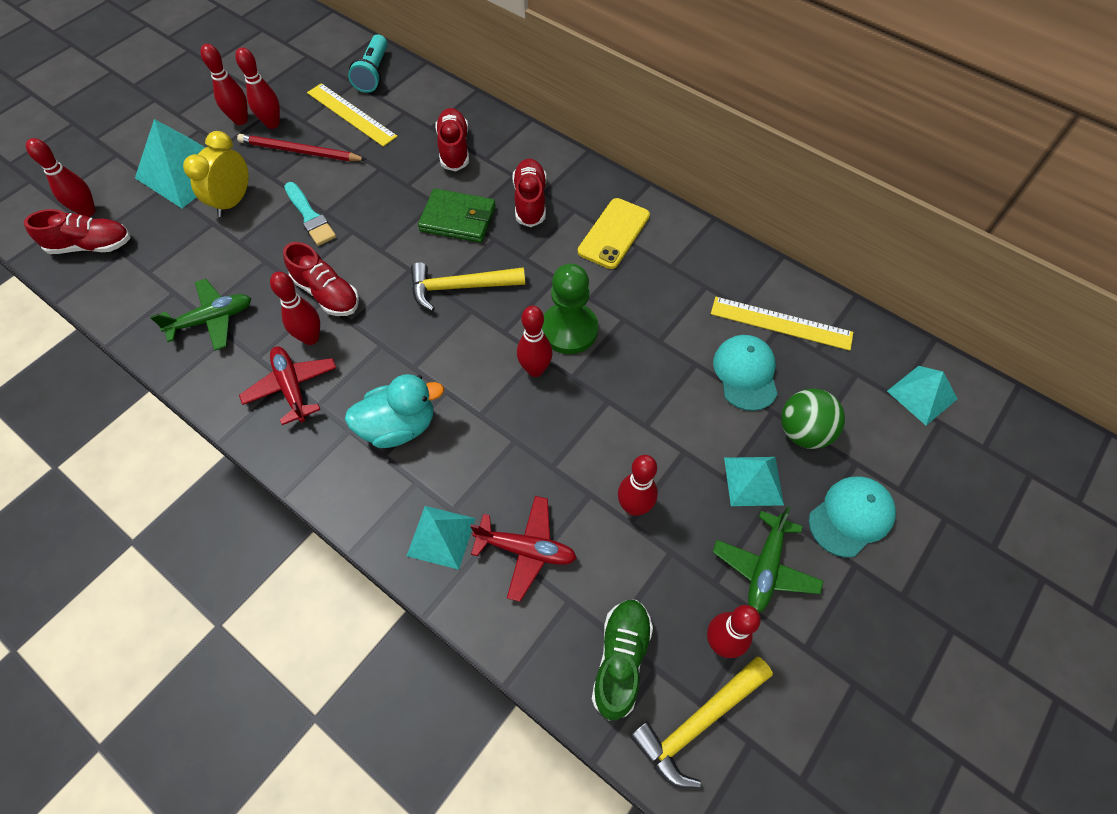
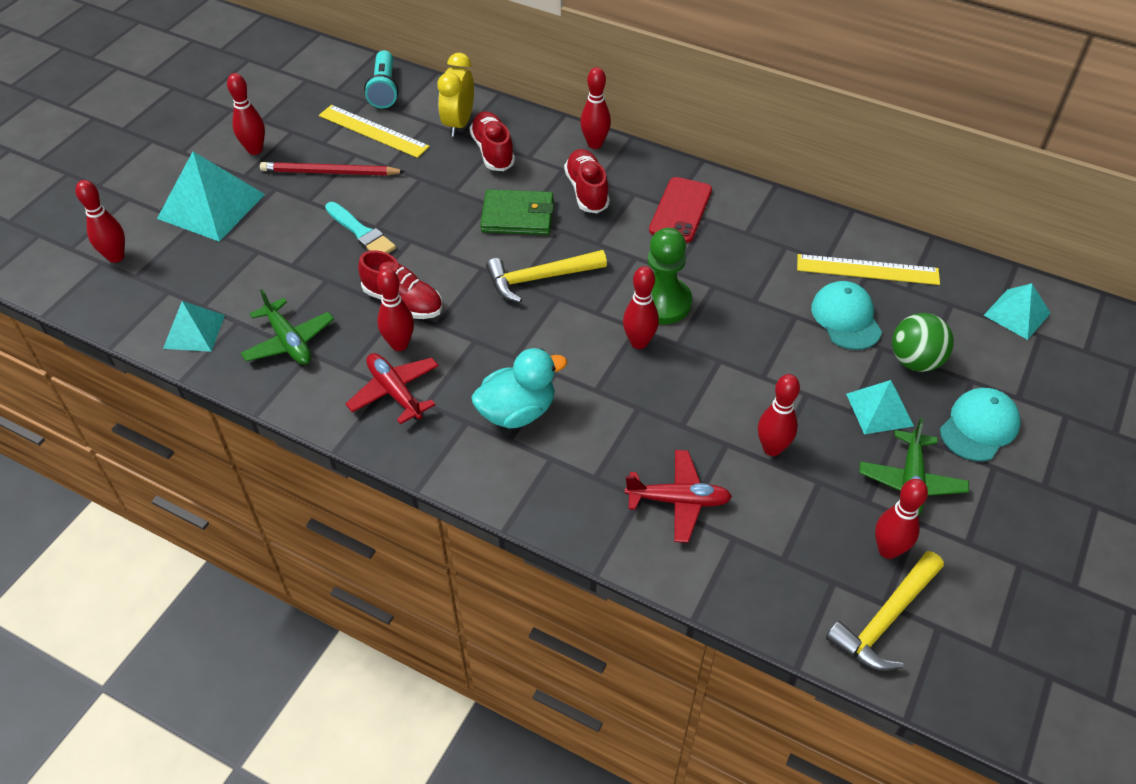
camera: 10 degrees left, 10 degrees down
(91, 246) = (132, 289): red shoe -> none
(212, 320) = (289, 341): green plane -> green plane turned 90 degrees clockwise
(233, 202) = (273, 228): yellow clock -> yellow clock (458, 124)
(272, 124) = (291, 149): red bowling pin -> red bowling pin (595, 144)
(441, 536) = (591, 502): turquoise pyramid -> turquoise pyramid (194, 331)
(614, 233) = (680, 210): yellow phone -> red phone
(620, 660) = (797, 579): green shoe -> none

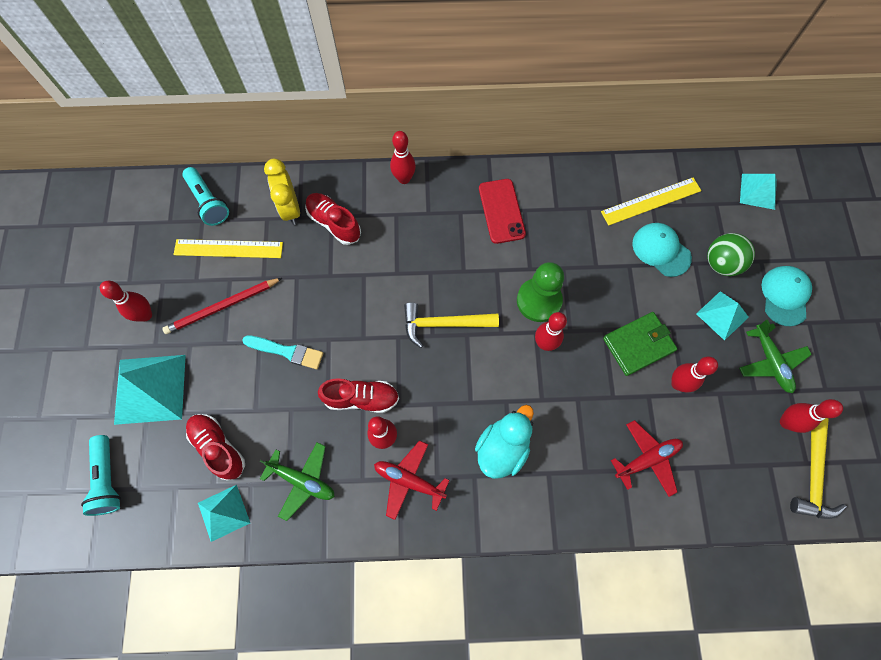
camera: 30 degrees left, 20 degrees up
(116, 257) = (108, 479): red bowling pin -> turquoise flashlight
(517, 216) = (392, 275): green wallet -> green wallet (638, 344)
(540, 278) = (444, 324): yellow hammer -> yellow hammer turned 45 degrees clockwise
(587, 191) = (426, 226): red shoe -> red shoe (218, 447)

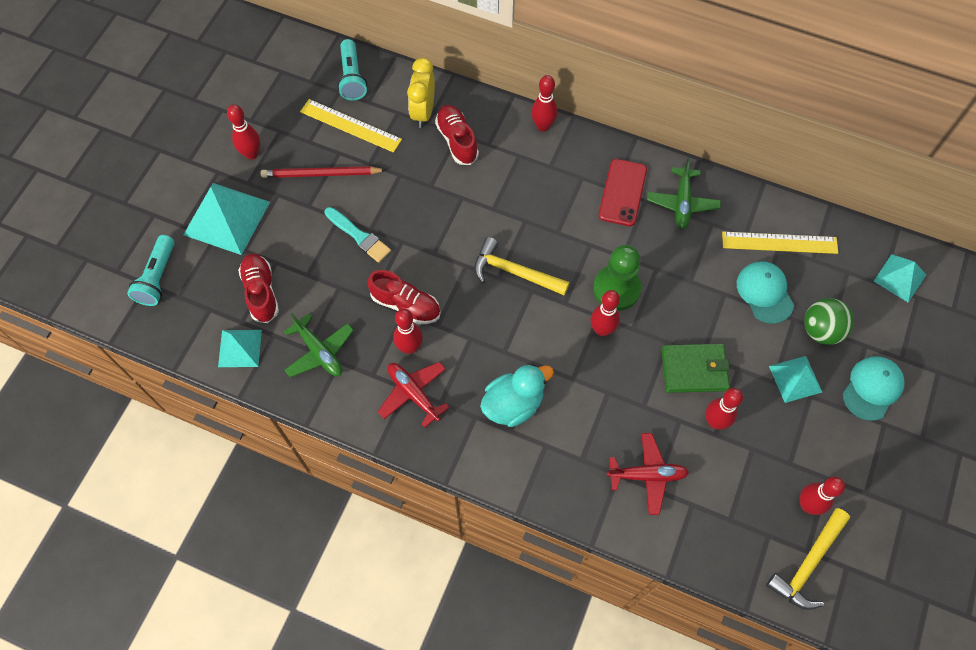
camera: 25 degrees right, 5 degrees down
(770, 362) = (822, 443): green plane -> green plane (682, 203)

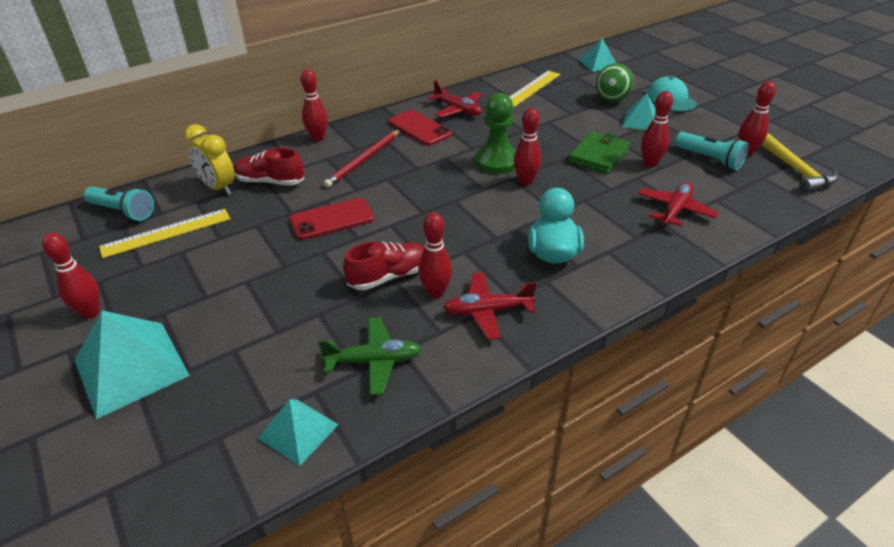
camera: 55 degrees left, 25 degrees down
(157, 278) = (115, 474): turquoise flashlight -> turquoise flashlight (709, 159)
(261, 292) = (253, 379): red shoe -> none
(321, 174) = (185, 273): red pencil -> red pencil (364, 160)
(359, 236) = (283, 276): turquoise brush -> none
(442, 220) = (332, 219): none -> red phone
(514, 272) = (428, 202): yellow hammer -> none
(682, 203) = (458, 110): green plane -> red plane
(764, 293) = (563, 107): turquoise cap -> none

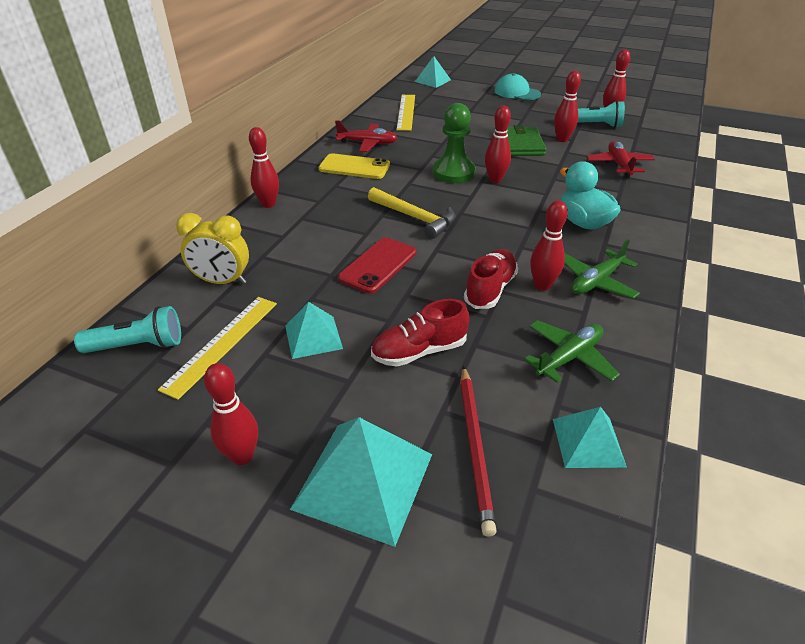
camera: 35 degrees left, 0 degrees up
(270, 181) = (272, 256): red shoe -> red shoe (419, 351)
(364, 160) = (339, 208): red pencil -> red pencil (475, 447)
(419, 128) = (354, 167): red phone -> yellow phone
(487, 311) = (596, 282): red plane -> green plane
(611, 99) = (477, 103): green ball -> none
(641, 121) = (517, 113): turquoise pyramid -> turquoise pyramid (313, 337)
(796, 170) = (651, 116): yellow hammer -> yellow hammer (415, 217)

